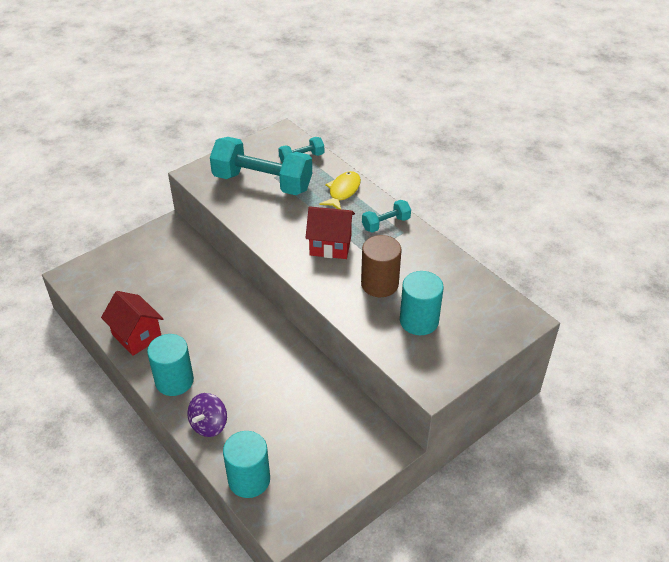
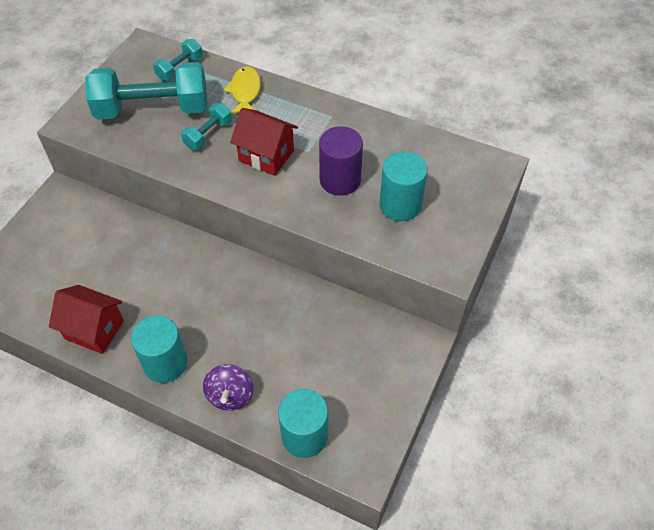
camera: 25 degrees left, 10 degrees up
(330, 245) = (266, 156): red house -> red house turned 45 degrees clockwise
(379, 284) = (340, 180): brown cylinder -> purple cylinder
(386, 224) = (309, 113): turquoise dumbbell -> turquoise dumbbell (208, 135)

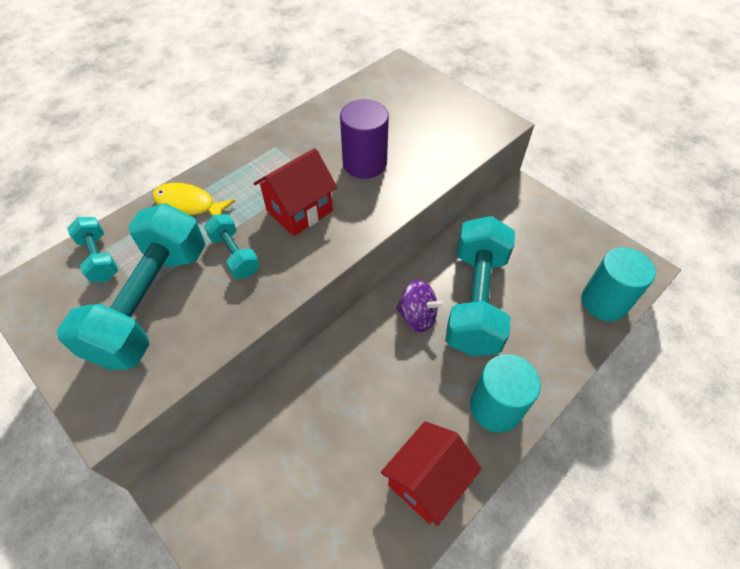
camera: 70 degrees left, 0 degrees up
(230, 395) = (549, 353): purple spinning top -> purple spinning top (417, 316)
(267, 327) = (476, 300): none -> turquoise dumbbell
(400, 205) = (416, 132): turquoise cylinder -> none

